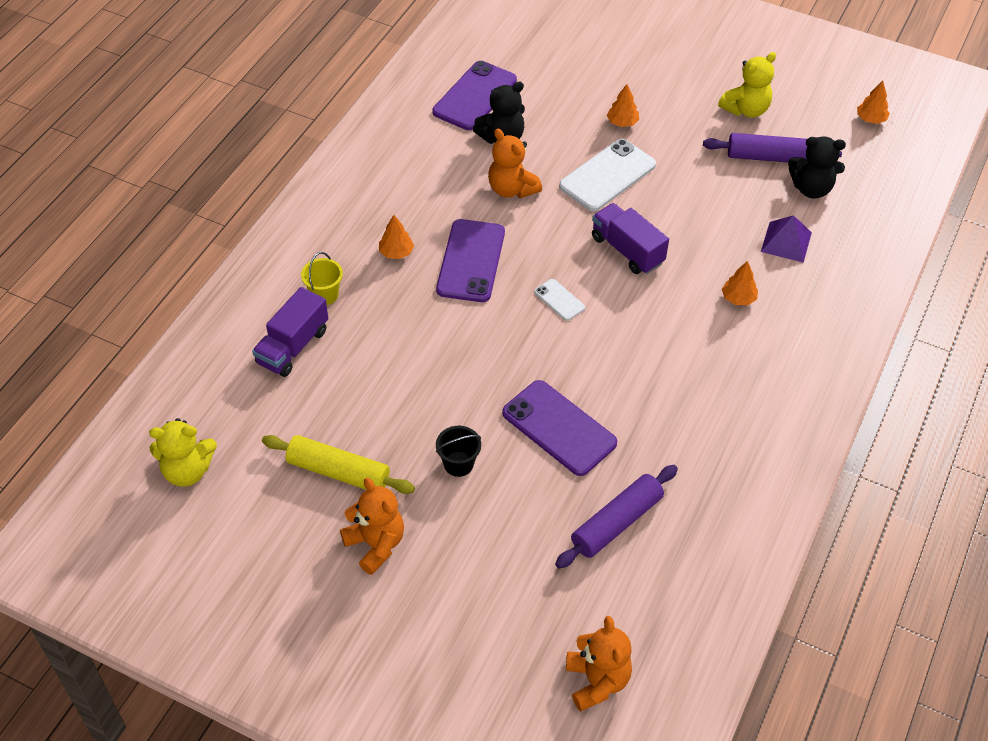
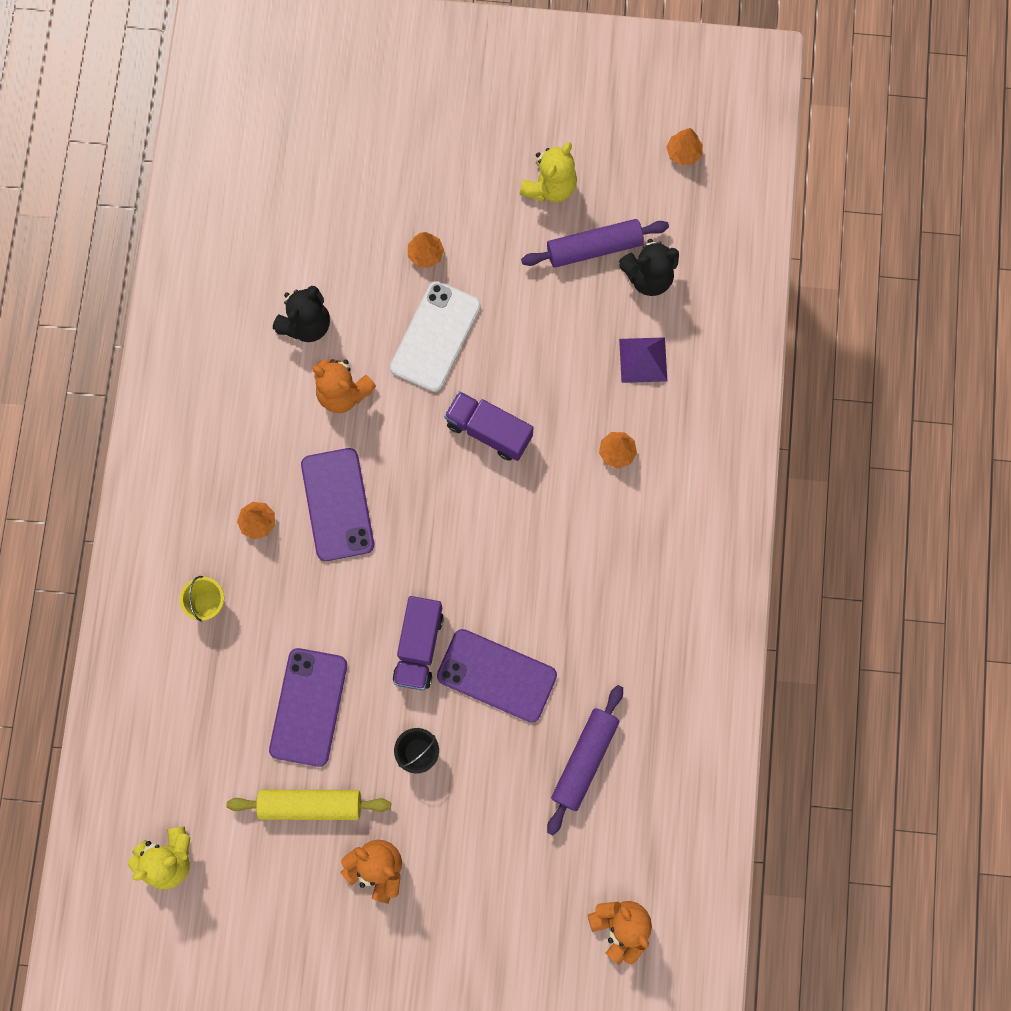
camera: 20 degrees left, 25 degrees up
(293, 346) = (204, 679): purple truck -> purple truck (418, 647)
(474, 96) = (254, 273): purple phone -> purple phone (308, 707)
(559, 300) = (443, 521): white phone -> none

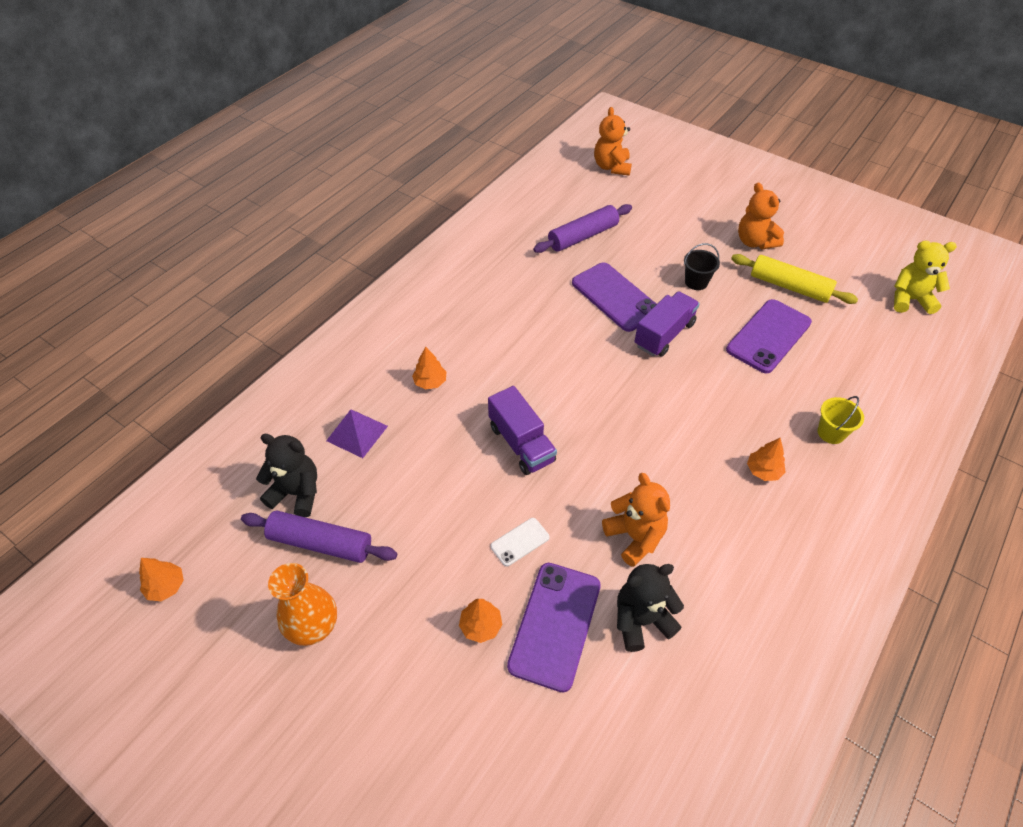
camera: 150 degrees left, 25 degrees down
(337, 504) = (684, 451): purple phone -> purple phone (555, 625)
(435, 336) = (520, 542): white phone -> white phone, size x0.49
(550, 187) = (313, 626): yellow teddy bear -> orange vase

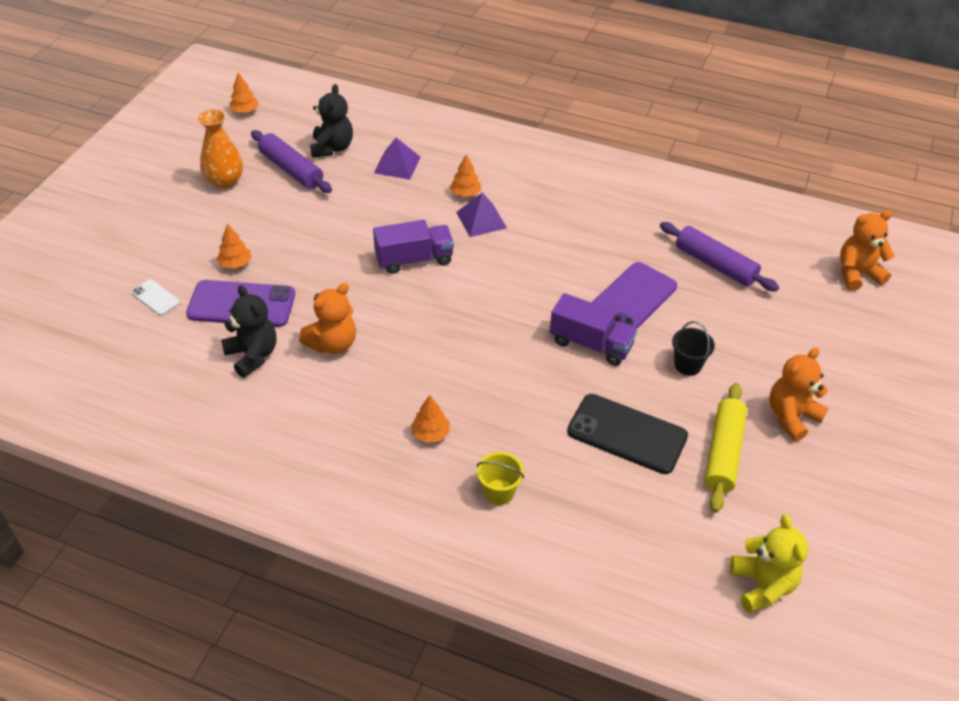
camera: 75 degrees right, 5 degrees down
(321, 543) = (291, 169): purple rolling pin -> purple rolling pin turned 45 degrees counterclockwise
(476, 377) = (481, 220): none -> purple pyramid
(520, 542) = (313, 273): white phone -> white phone (155, 298)
(521, 444) = (414, 259): purple truck -> purple truck turned 150 degrees counterclockwise
(768, 336) = (627, 434): purple phone -> black phone

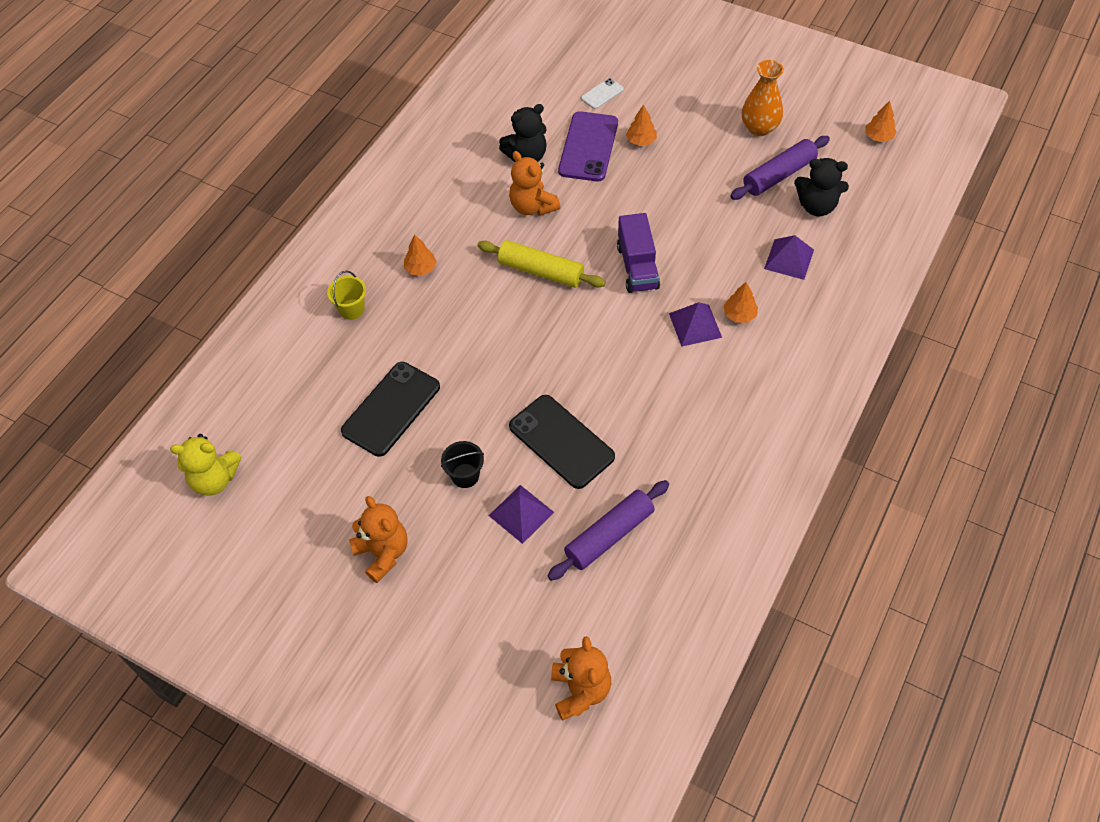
camera: 100 degrees right, 10 degrees up
(590, 344) = (505, 397): purple truck -> none
(630, 300) = (561, 441): purple phone -> black phone
(714, 321) = (521, 513): none -> purple pyramid
(723, 453) = (353, 482): yellow rolling pin -> yellow rolling pin (541, 271)

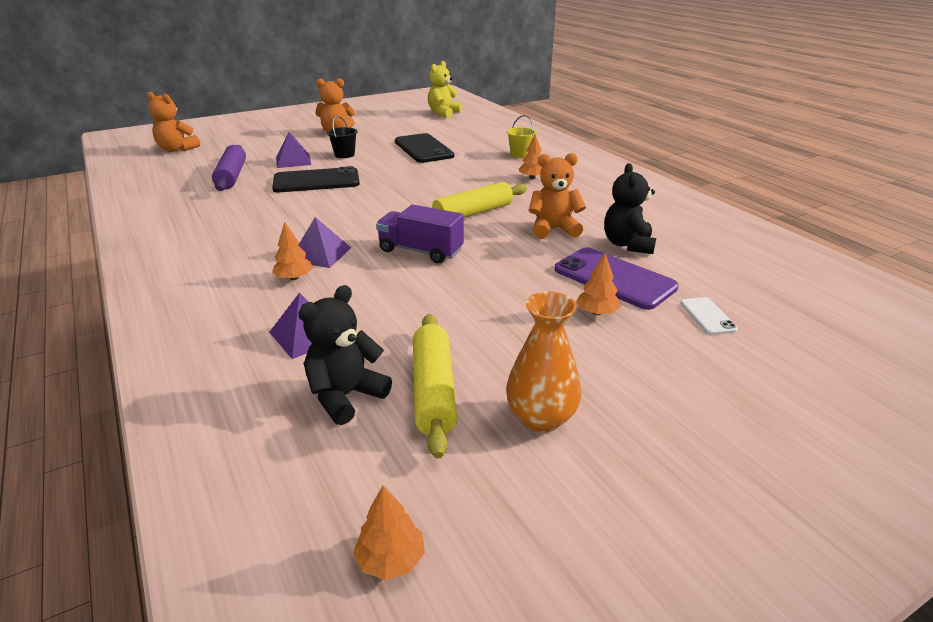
camera: 120 degrees right, 25 degrees down
(779, 175) = (433, 391): purple rolling pin -> yellow rolling pin

